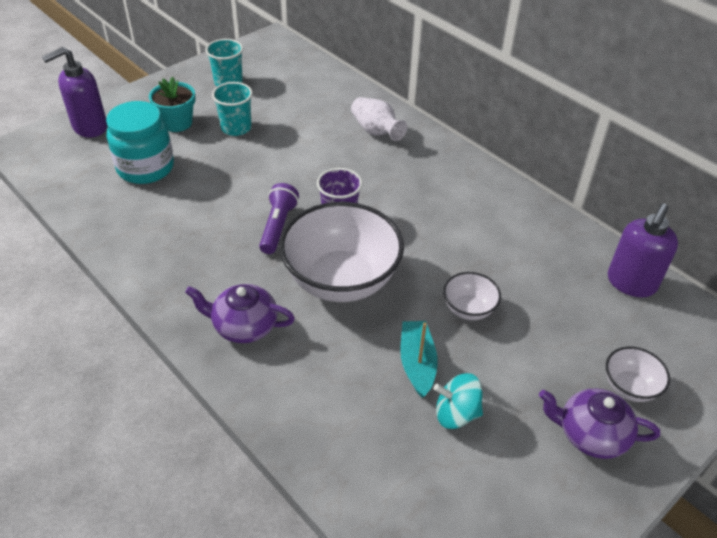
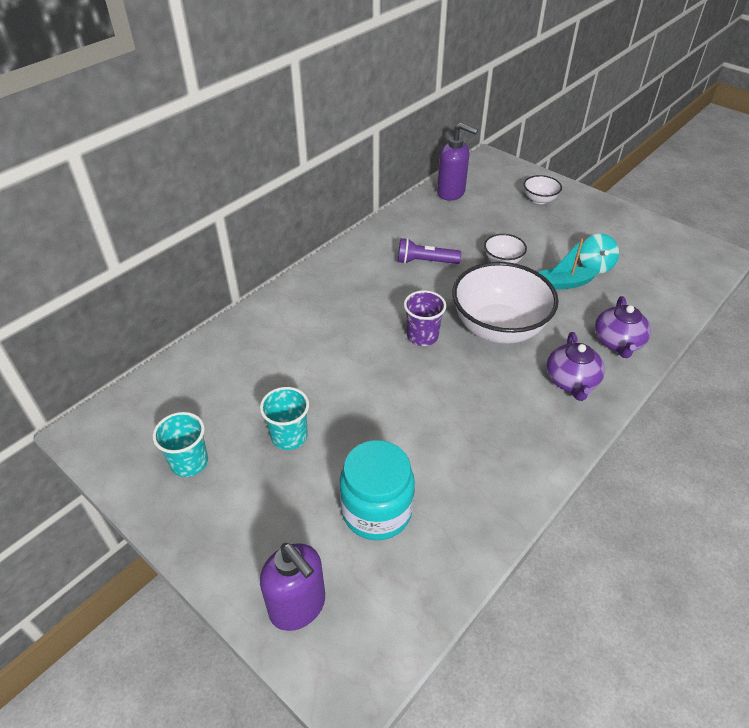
camera: 95 degrees left, 0 degrees up
(177, 123) = (282, 499): turquoise flower pot -> none
(278, 226) = (445, 376): purple flashlight -> purple flashlight (425, 262)
(376, 131) = (288, 321): white vase -> none
(590, 434) = (581, 215): purple teapot -> purple teapot (618, 342)

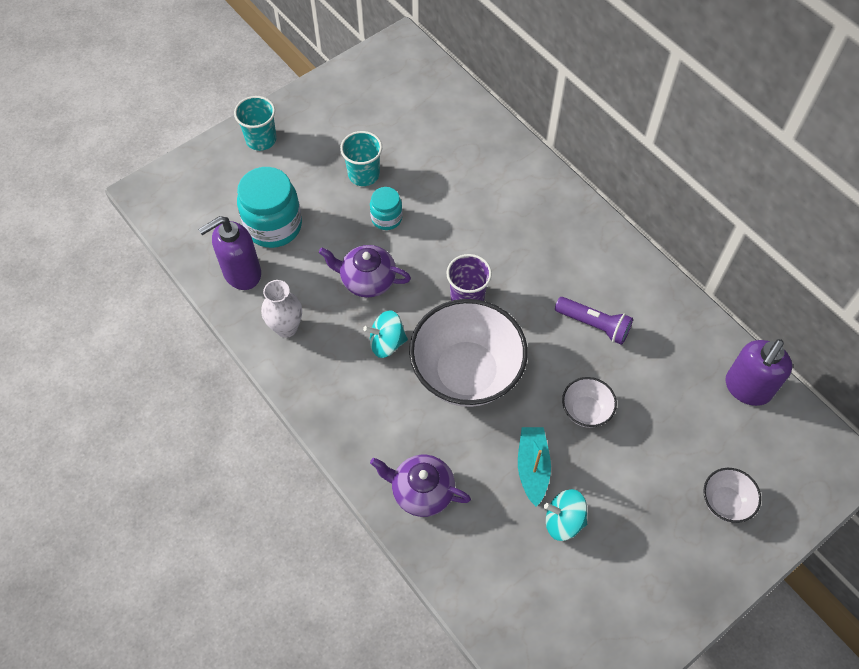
camera: 100 degrees right, 15 degrees up
(189, 462) = (354, 109): turquoise cup -> turquoise cup (261, 139)
(298, 606) = (213, 169): purple soap dispenser -> purple soap dispenser (241, 273)
(345, 407) = (386, 218): none -> turquoise jar
(425, 262) = (593, 325): purple flashlight -> purple flashlight turned 105 degrees clockwise
(490, 385) = (387, 343): none -> turquoise spinning top
(505, 469) = (286, 328): none -> white vase
(571, 381) = (374, 420): purple teapot -> purple teapot (367, 280)

